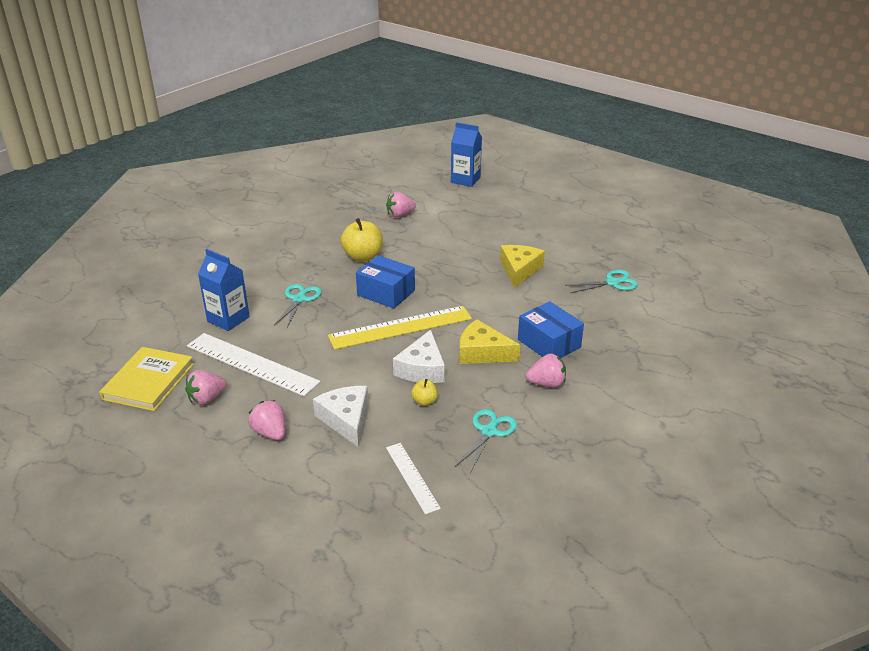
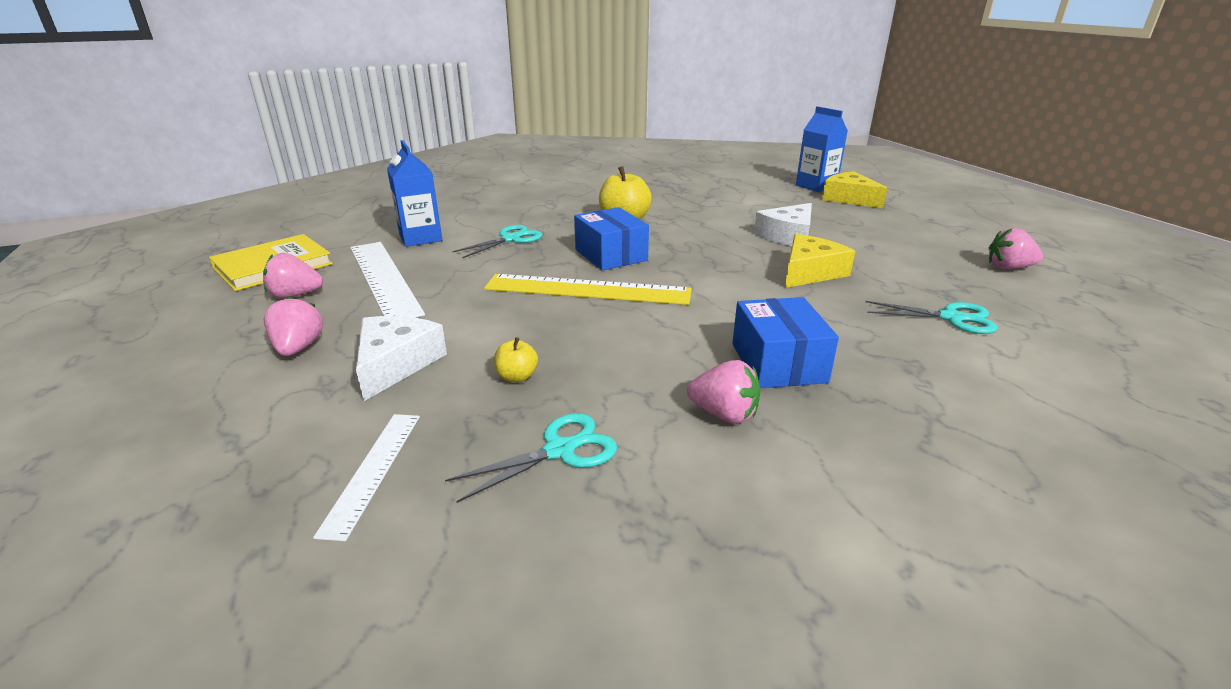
camera: 30 degrees right, 5 degrees down
(400, 215) = (706, 198): pink strawberry -> pink strawberry (1008, 268)
(422, 368) = (561, 338): white cheese -> white cheese (787, 235)
(482, 352) = (663, 344): yellow cheese -> yellow cheese (849, 199)

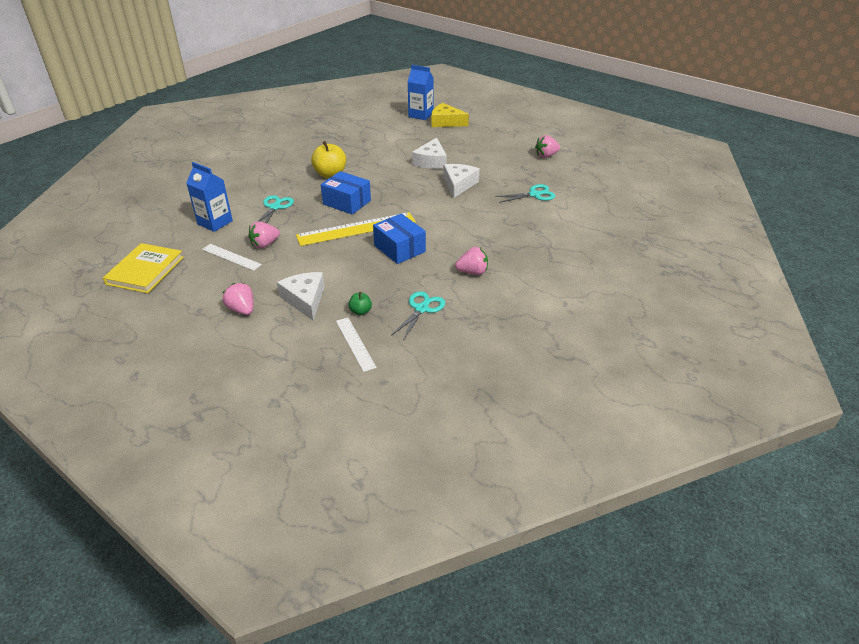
camera: 30 degrees left, 10 degrees up
(295, 295) = (192, 283): pink strawberry -> pink strawberry (265, 244)
(383, 278) = (231, 257): white ruler -> white ruler, size x0.55
(451, 413) = (360, 311): none -> green apple
(517, 377) = (371, 286): yellow apple -> none
(778, 363) = (477, 241): blue box -> blue box (399, 248)
(810, 272) = (458, 184): yellow cheese -> white cheese

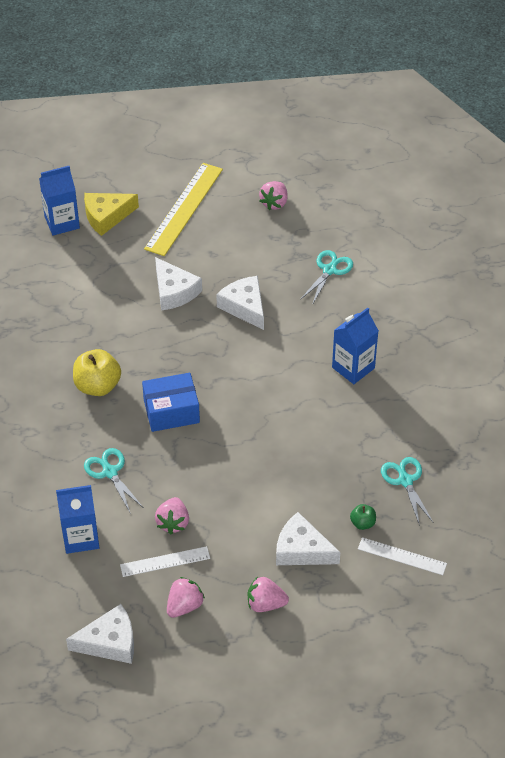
camera: 45 degrees left, 10 degrees up
(145, 270) = (110, 642): yellow book -> white cheese
(356, 229) = (229, 437): yellow ruler -> yellow ruler (184, 208)
(399, 248) = (300, 430): blue box -> none
(472, 272) = (394, 409): pink strawberry -> pink strawberry (184, 606)
(478, 240) = (353, 368): none -> blue carton

